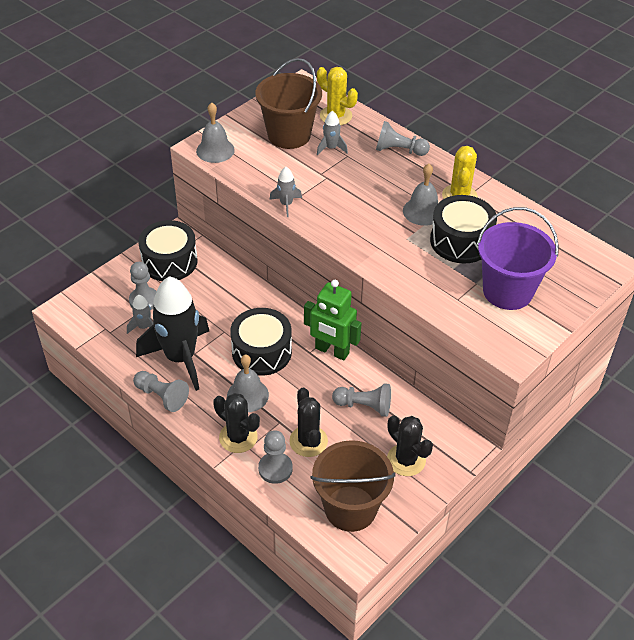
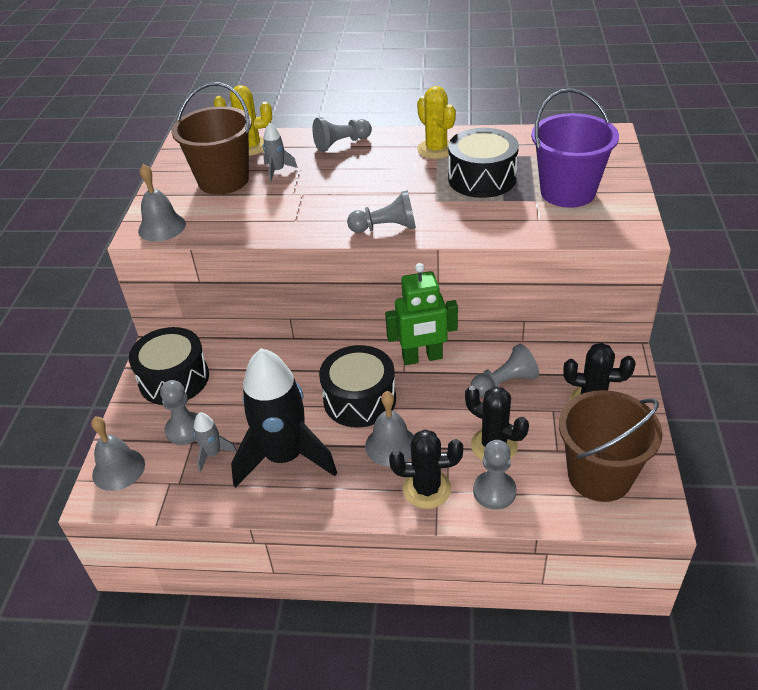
camera: 35 degrees left, 5 degrees down
(162, 396) = (306, 505): grey pawn -> grey pawn (386, 228)
(286, 204) = (291, 232): grey rocket -> none
(422, 211) = (421, 175): grey bell -> grey bell (118, 469)

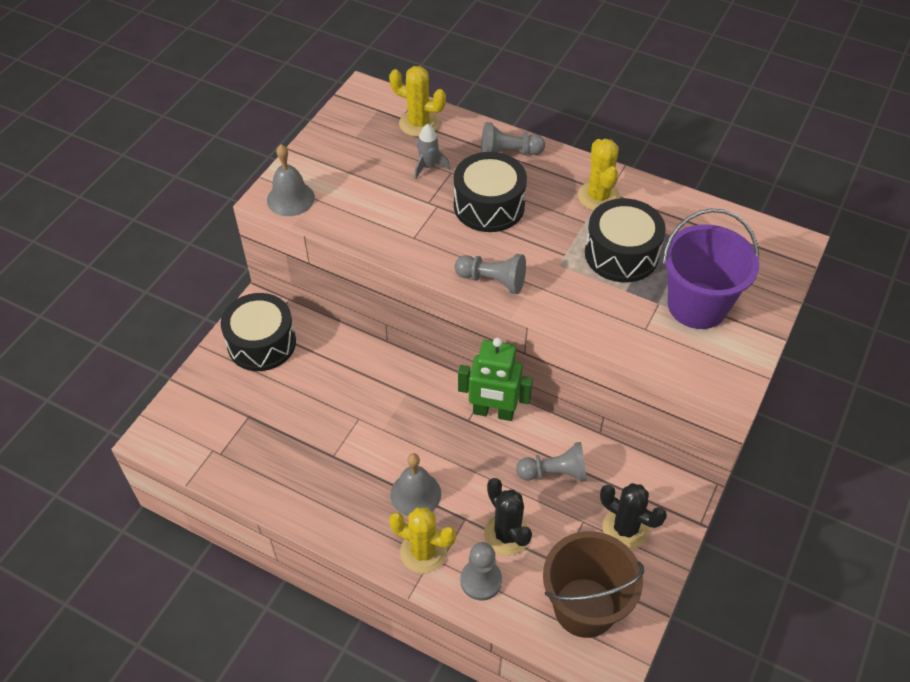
camera: 20 degrees right, 10 degrees up
(118, 469) = (177, 418): grey bell -> none
(185, 430) = (248, 401): grey pawn -> none
(213, 454) = (260, 436): grey rocket -> none
(223, 180) = (372, 160): brown bucket -> none
(285, 457) = (319, 466): black rocket -> none
(359, 399) = (412, 434): black drum -> black drum (489, 206)
(427, 489) = (423, 552): black cactus -> yellow cactus

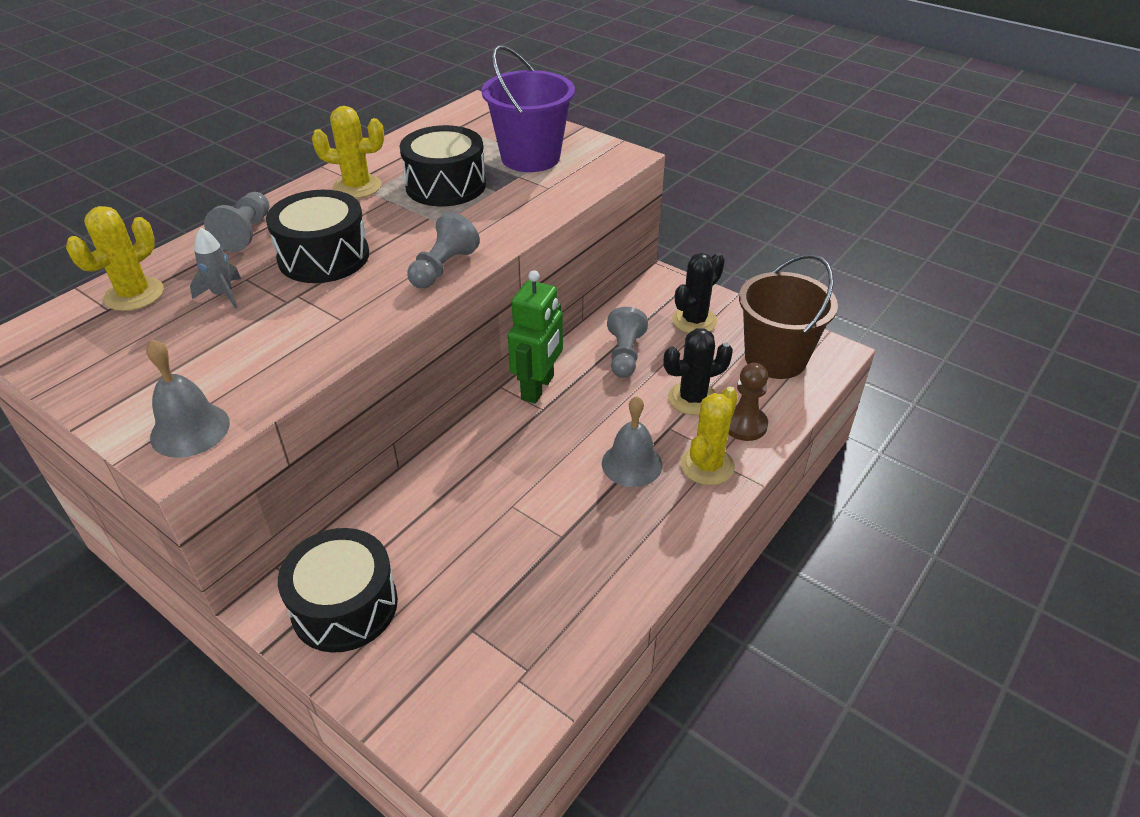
camera: 80 degrees left, 10 degrees down
(481, 580) = (744, 425): grey pawn -> brown pawn

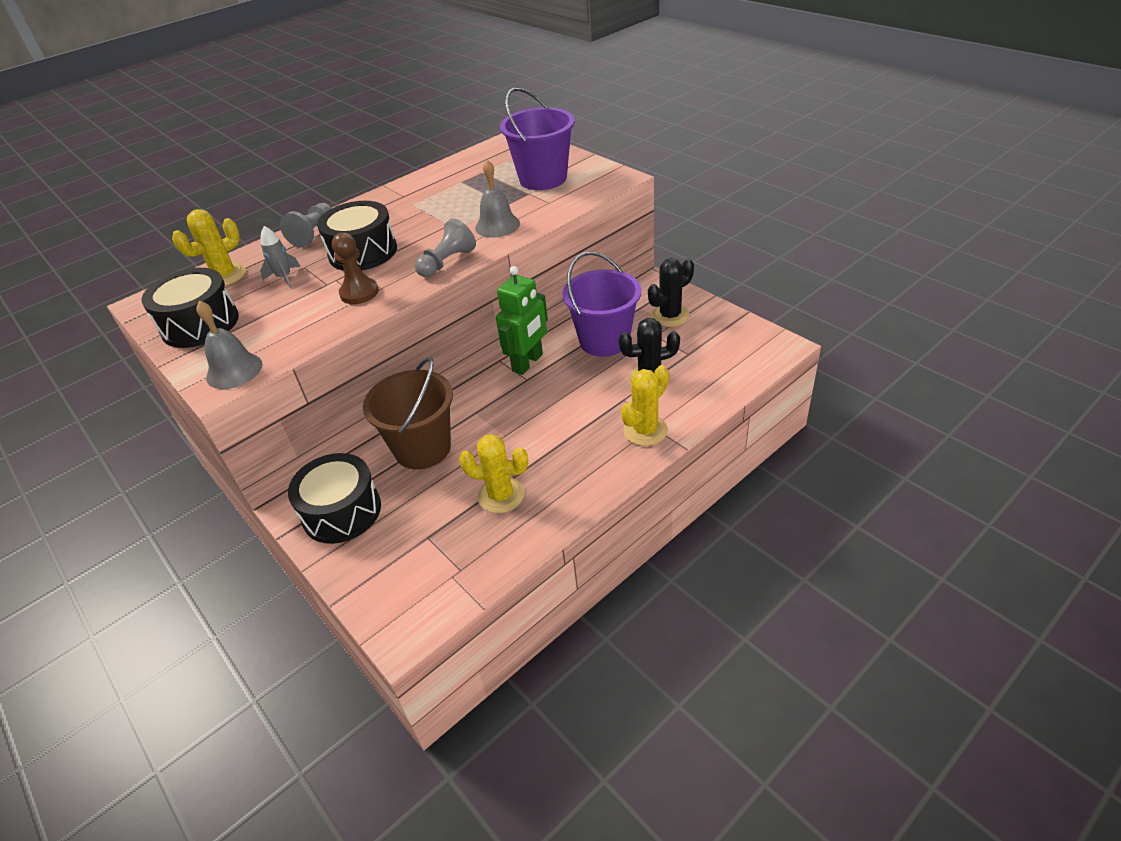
camera: 15 degrees right, 0 degrees up
(357, 187) = (403, 200): yellow cactus -> yellow cactus (501, 495)
(445, 185) = (470, 200): black drum -> black drum (200, 324)
(625, 355) = (604, 341): grey pawn -> purple bucket
(632, 464) = (584, 425): grey bell -> grey bell (497, 225)
(744, 425) = (686, 400): brown pawn -> brown pawn (359, 293)
(775, 358) = (729, 349): brown bucket -> brown bucket (423, 448)

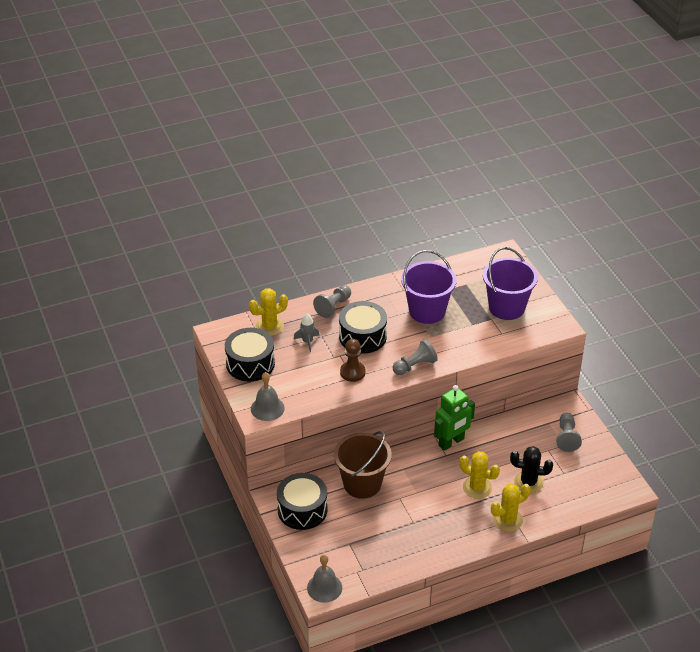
camera: 15 degrees right, 0 degrees up
(497, 225) = (458, 343): grey bell -> grey bell (324, 587)
(501, 495) = (401, 532): yellow cactus -> yellow cactus (477, 487)
(604, 341) = (511, 442): purple bucket -> purple bucket (427, 311)
(670, 316) = (566, 437): black cactus -> grey pawn

